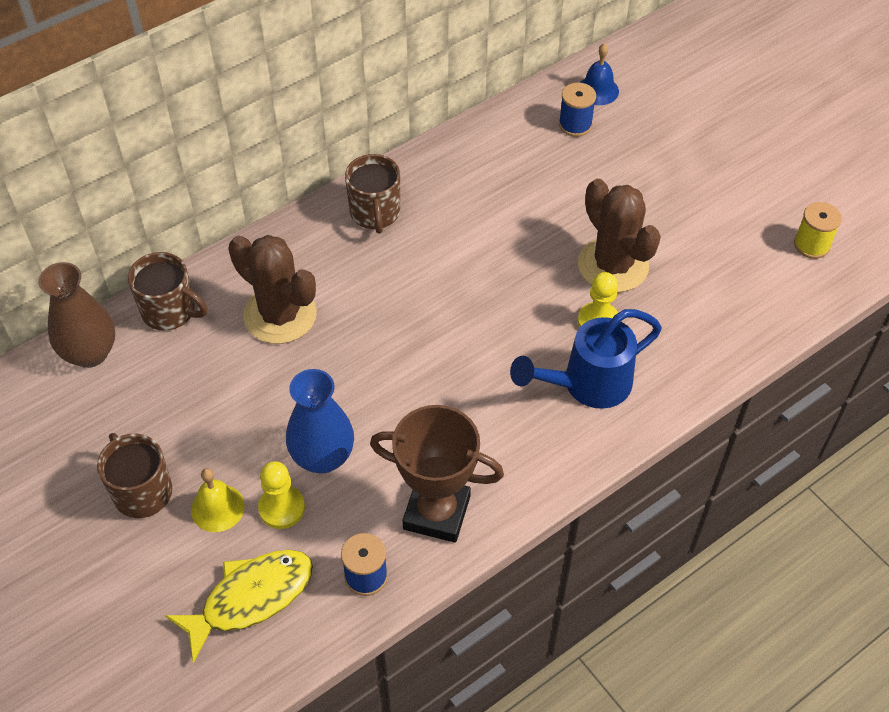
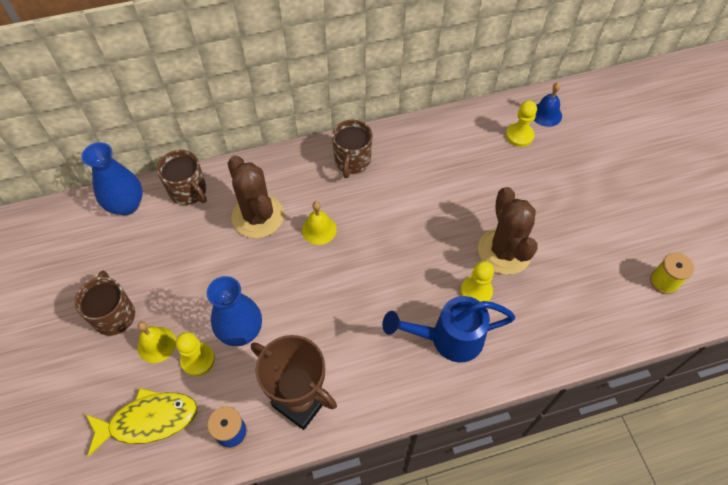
camera: 20 degrees right, 5 degrees up
(90, 353) = (126, 205): brown vase -> blue vase
(369, 307) = (319, 229): none -> yellow bell
(575, 125) = (519, 136): blue spool -> yellow pawn

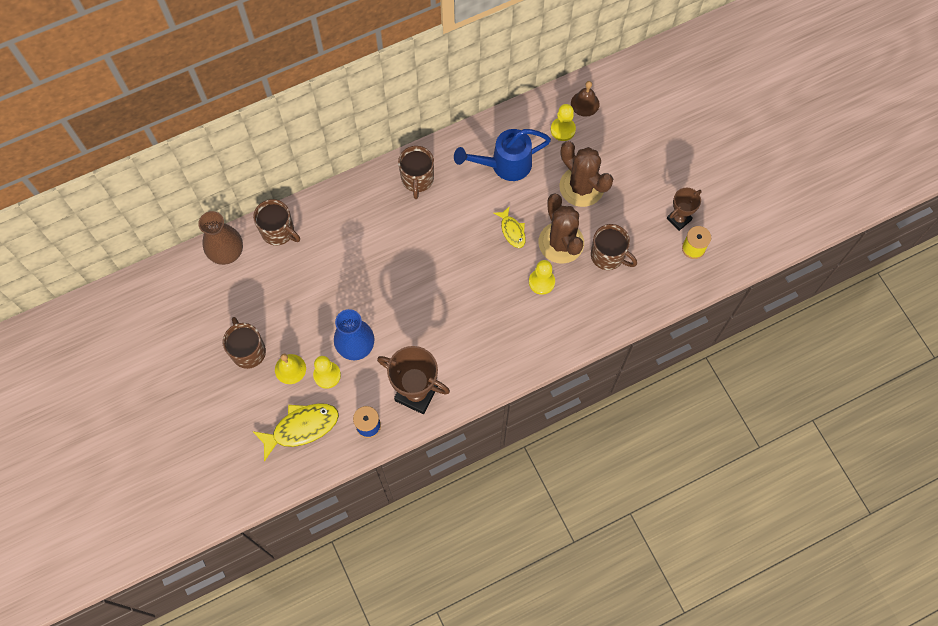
camera: 10 degrees left, 10 degrees up
(126, 205) = (227, 253): blue vase -> brown vase
(258, 216) = (345, 245): brown cactus -> brown cactus (581, 187)
(319, 229) = (401, 248): yellow bell -> none
(447, 338) = (523, 325): blue watering can -> blue watering can (504, 165)
(449, 230) = (512, 231): none -> yellow fish
(546, 114) = (585, 103): blue bell -> brown bell
(559, 274) = (608, 256): none -> brown mug
(647, 246) = (679, 219): none -> brown trophy

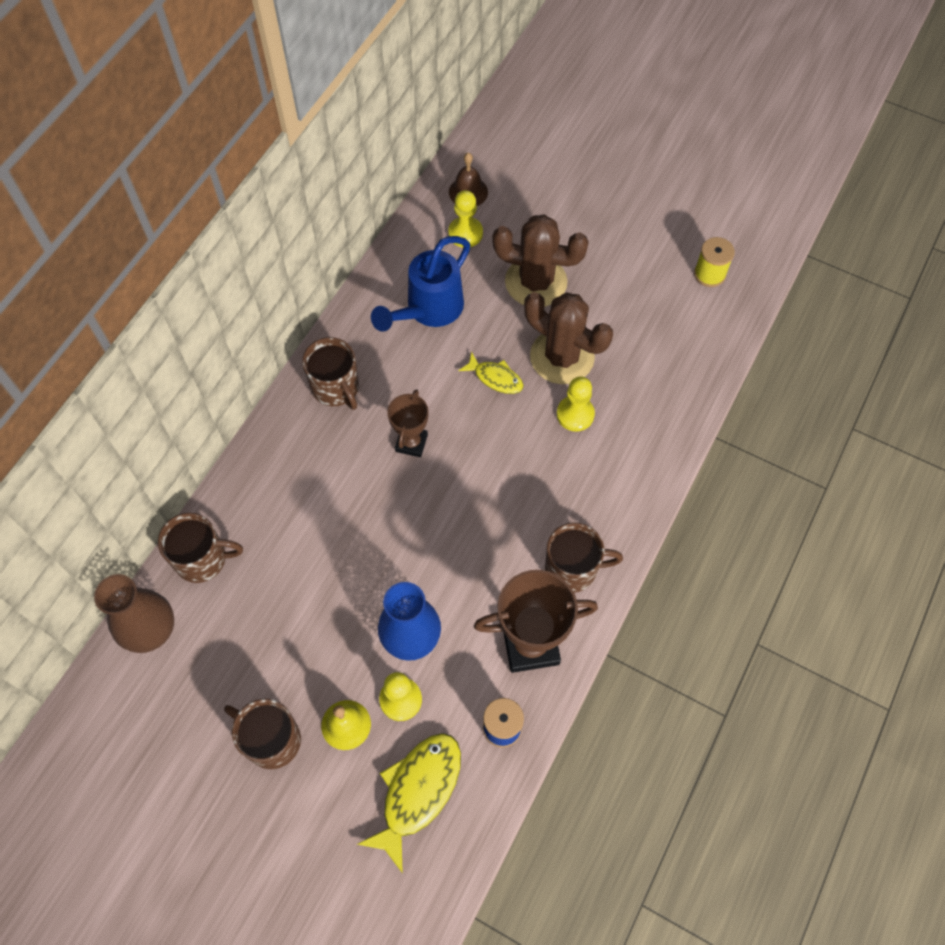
camera: 35 degrees left, 5 degrees down
(608, 256) = (626, 338): brown mug -> brown mug (573, 568)
(679, 219) = (669, 253): brown trophy -> brown trophy (411, 443)

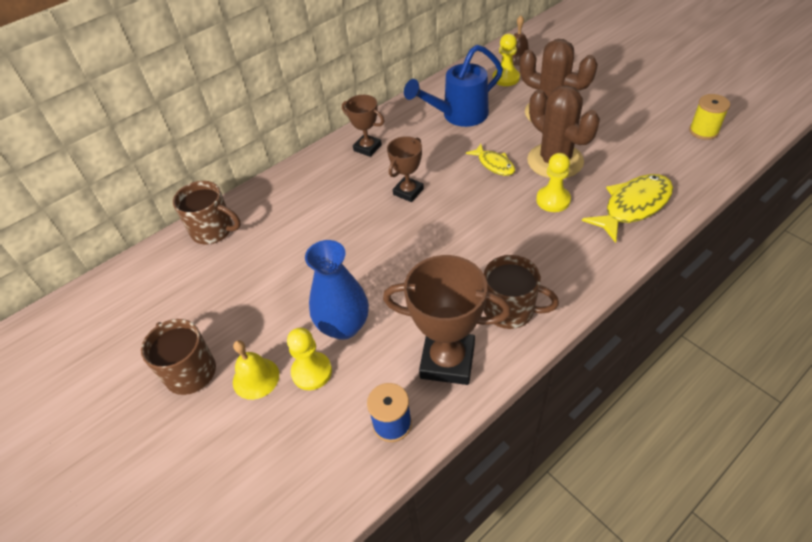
camera: 25 degrees right, 15 degrees down
(151, 631) = (149, 267): brown vase -> none
(336, 388) = (367, 148): brown mug -> brown trophy
(418, 792) = (289, 456): yellow fish -> yellow fish (633, 206)

